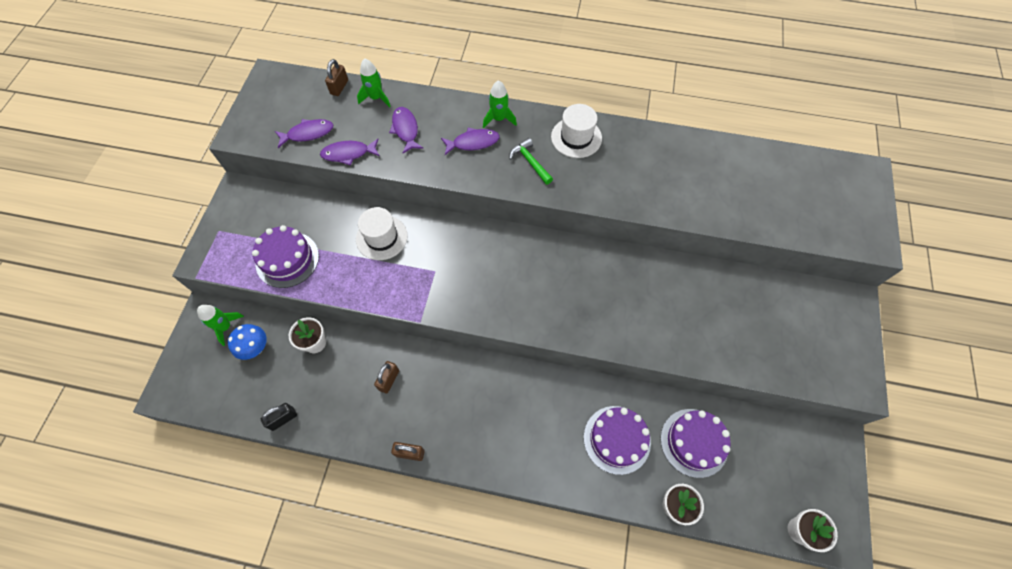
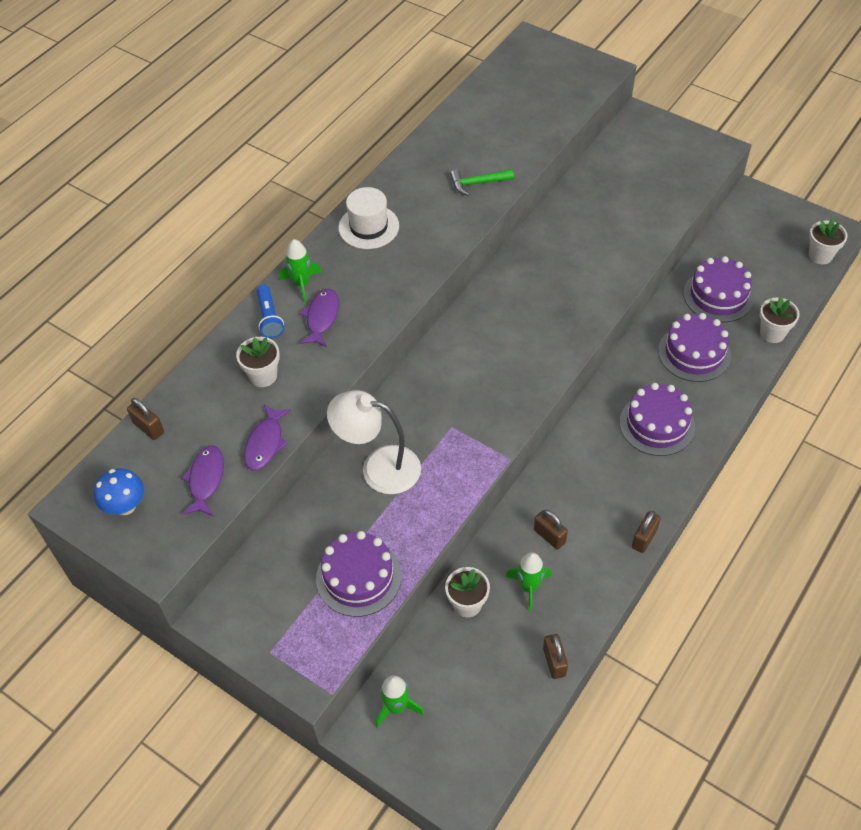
camera: 65 degrees left, 10 degrees down
(256, 348) = (444, 675): blue mushroom -> blue mushroom (125, 506)
(283, 419) = (554, 662): black padlock -> brown padlock
(376, 98) = (193, 393): green rocket -> green rocket (529, 587)
(381, 237) = (379, 467): white hat -> white lamp
(405, 129) = (263, 376): purple fish -> white flower pot
(459, 113) = (269, 318): none -> blue flashlight
(526, 430) = (657, 424): none -> purple cake
(530, 162) = (378, 276): green hammer -> green hammer (477, 183)

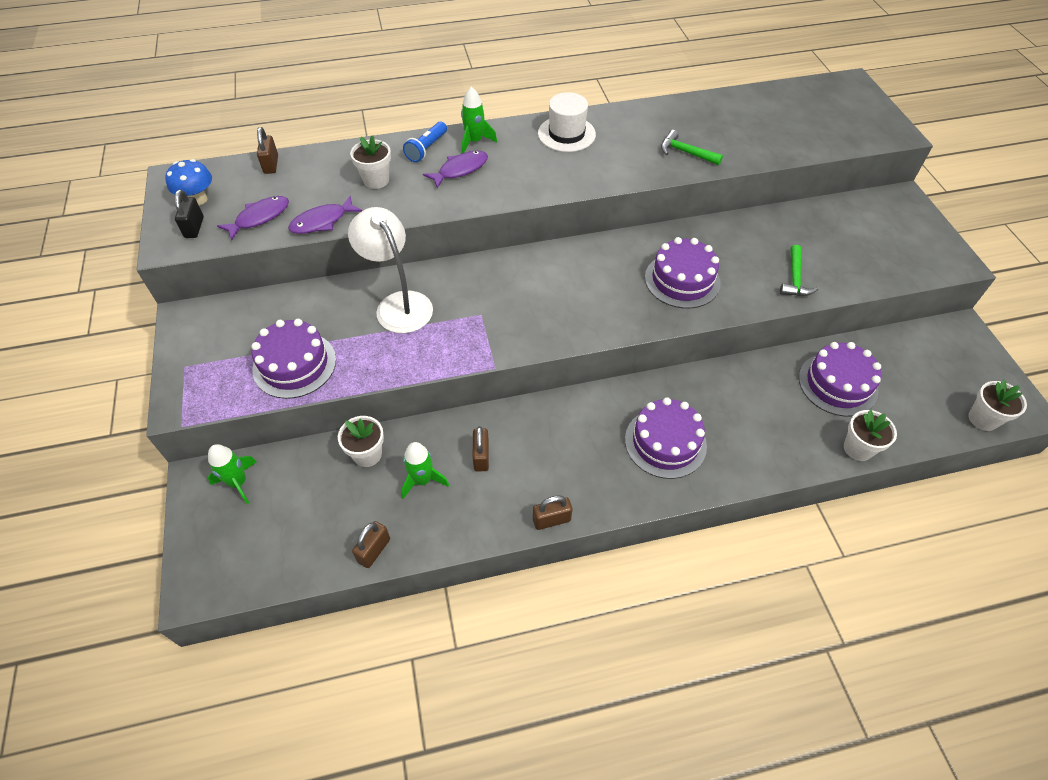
camera: 40 degrees right, 0 degrees up
(159, 531) = (194, 227): none -> black padlock
(634, 235) = (795, 279): none -> green hammer
(694, 353) = (763, 412): purple cake -> purple cake (682, 280)

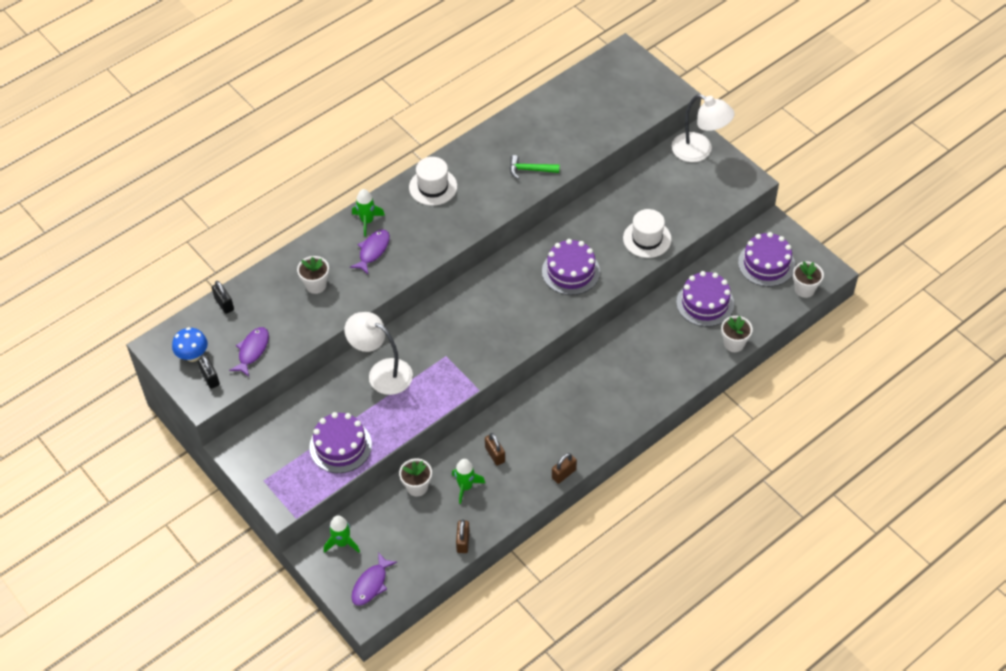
camera: 25 degrees left, 0 degrees up
(271, 164) = (224, 304): brown padlock -> black padlock
(322, 221) = (301, 335): purple fish -> purple fish (371, 584)
(427, 149) = (335, 242): blue flashlight -> none
(665, 442) = (610, 392): purple cake -> purple cake (766, 264)
(795, 279) = (647, 239): green hammer -> white hat
(901, 212) = (699, 151): none -> white lamp

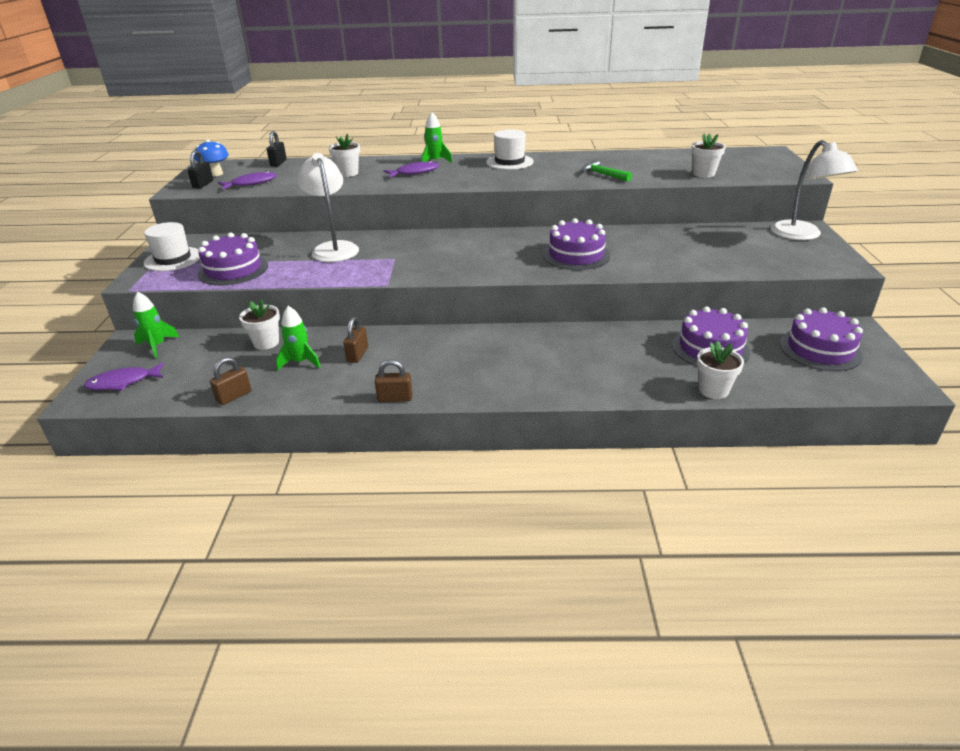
camera: 40 degrees right, 20 degrees down
(647, 239) = (680, 262): white hat -> white hat (173, 259)
(804, 289) = (857, 386): white flower pot -> white flower pot (703, 174)

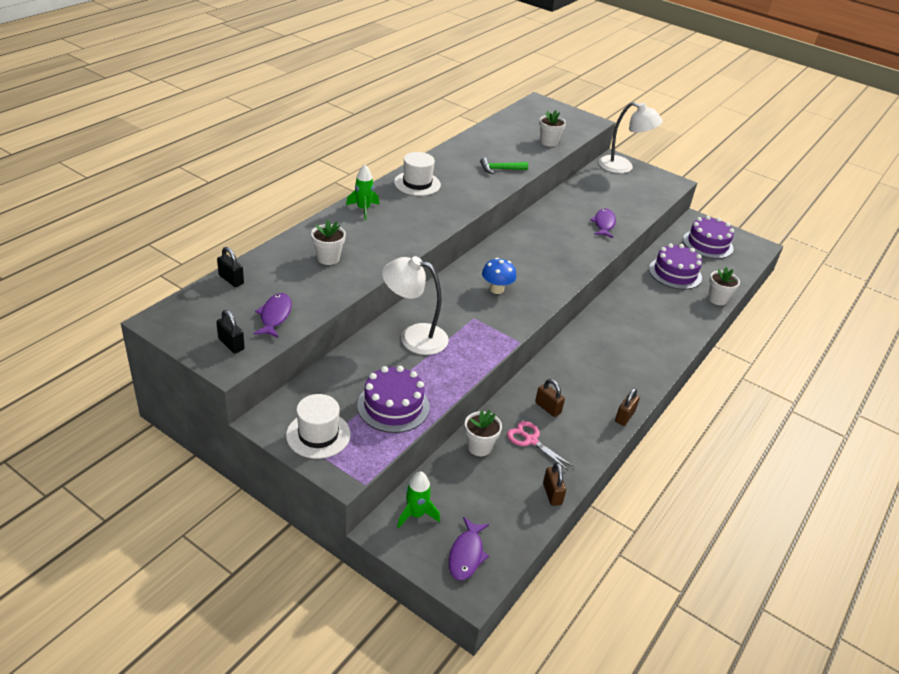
camera: 60 degrees left, 5 degrees up
(216, 174) = (205, 326): blue mushroom -> blue mushroom (496, 289)
(300, 362) = (531, 440): green rocket -> pink scissors
(414, 172) = (378, 229): purple fish -> purple fish (604, 224)
(576, 255) = (561, 247): purple cake -> none

